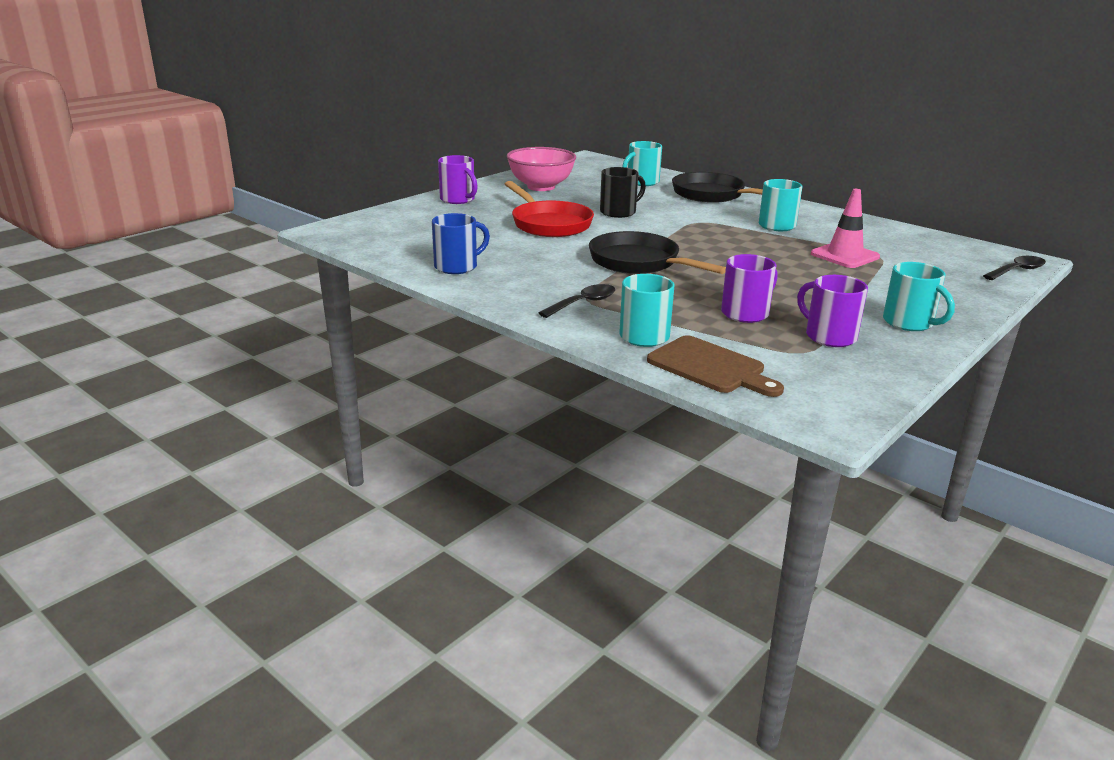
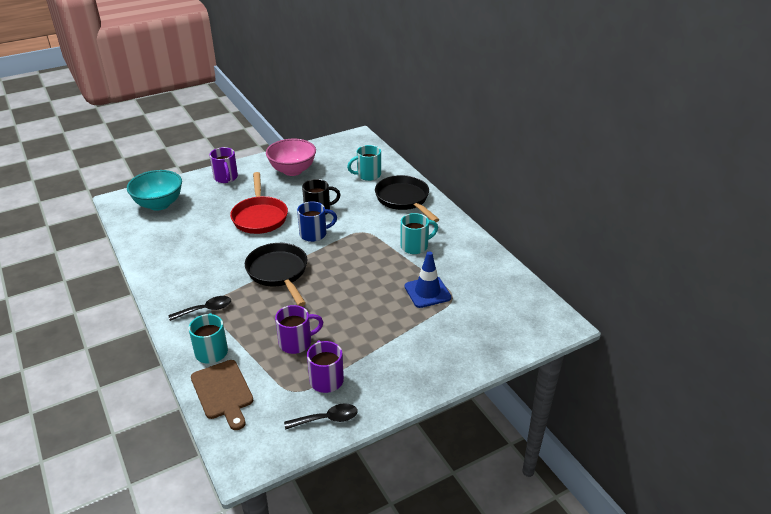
camera: 20 degrees right, 10 degrees up
(391, 228) = (159, 204): none -> turquoise bowl
(457, 266) = (164, 255): blue mug -> blue mug (314, 234)
(844, 255) = (427, 292): pink traffic cone -> blue traffic cone
(909, 323) = (394, 378): turquoise mug -> none
(1017, 271) = (539, 336): black spoon -> black spoon (327, 419)

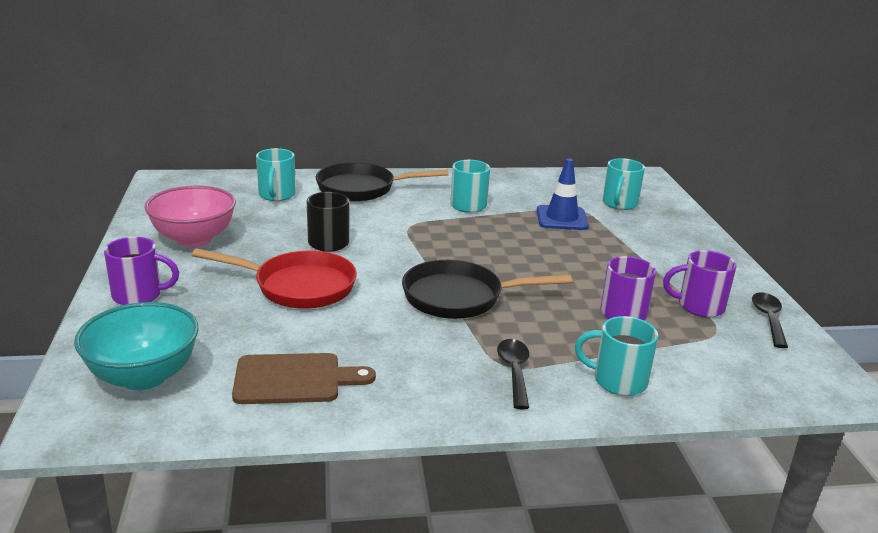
camera: 70 degrees left, 10 degrees down
(223, 392) = (709, 384): brown cutting board -> brown cutting board (294, 379)
(314, 234) = (386, 256): blue mug -> none
(482, 317) = (619, 204): none -> turquoise mug

